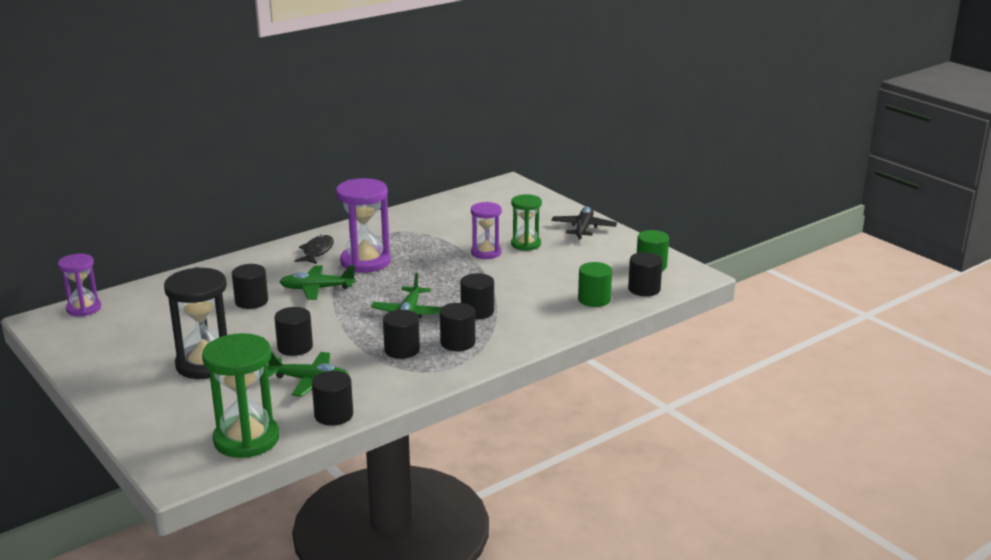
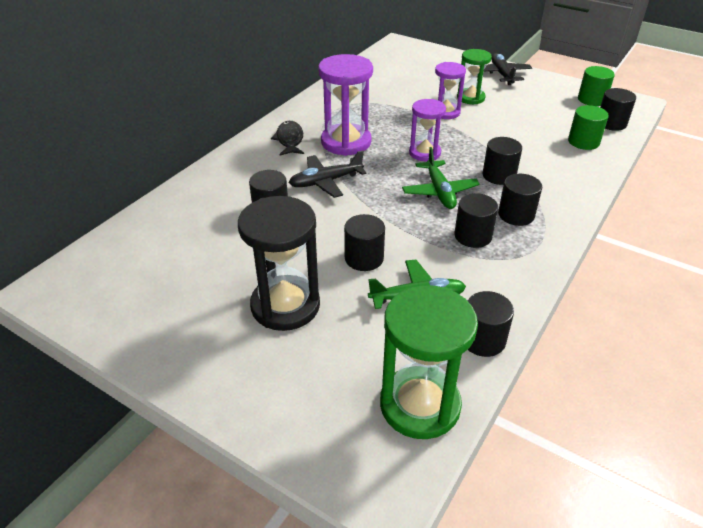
camera: 20 degrees left, 15 degrees up
(84, 308) = (85, 261): purple hourglass -> purple hourglass (424, 153)
(317, 289) = (325, 182): green plane -> black plane

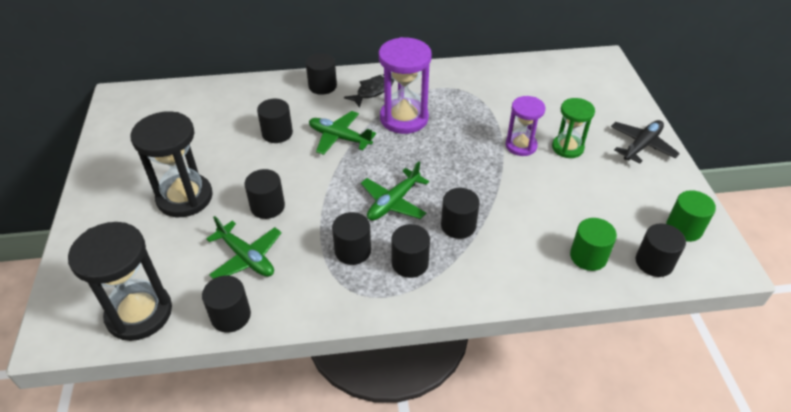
camera: 50 degrees right, 5 degrees up
(243, 160) = (322, 86): none -> black cylinder
(325, 182) = (339, 138): black plane -> green plane
(420, 405) = (139, 313): green hourglass -> black hourglass
(424, 153) = (440, 166): purple hourglass -> none

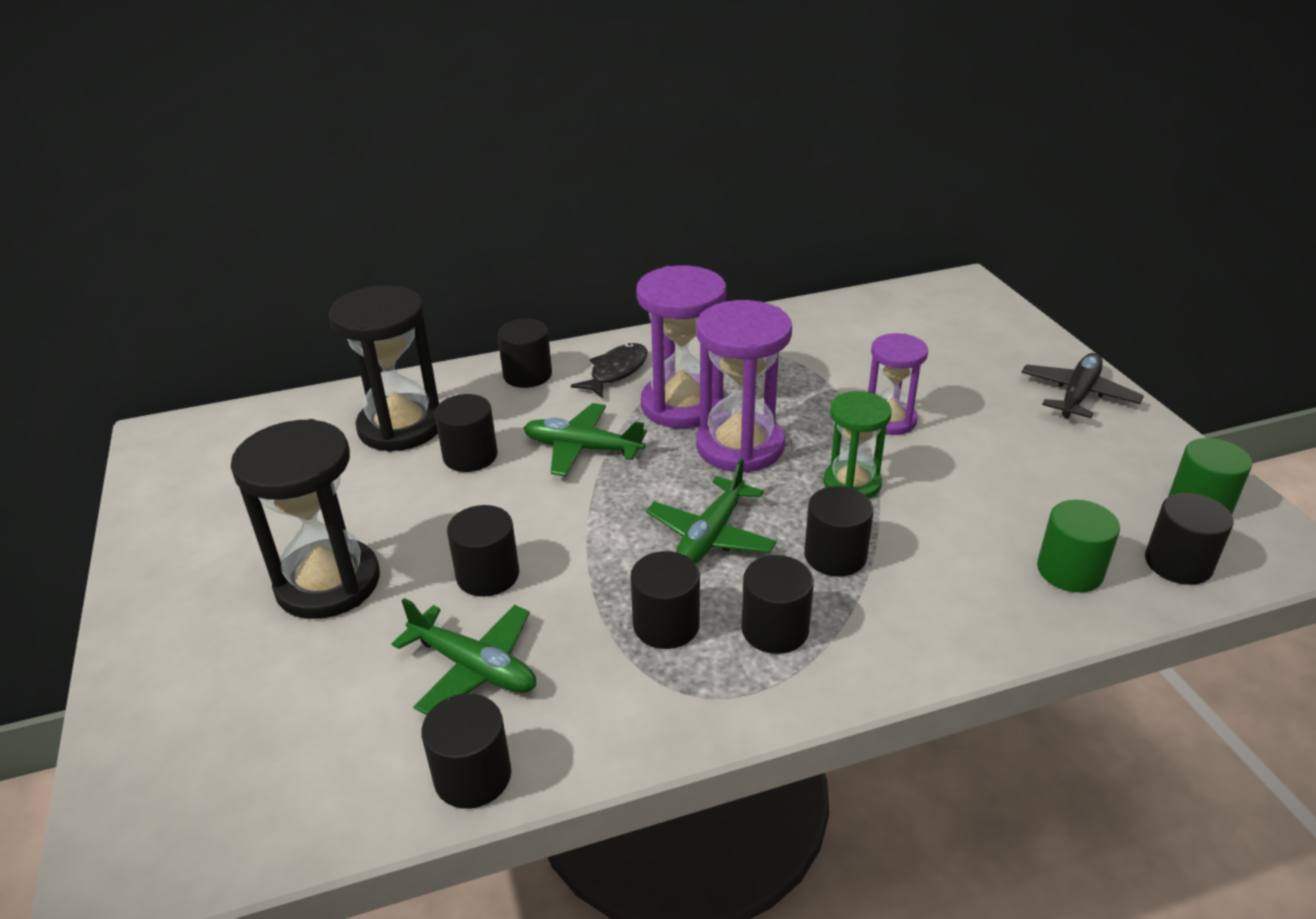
camera: 10 degrees left, 10 degrees down
(139, 313) = (288, 803): black hourglass -> black hourglass (401, 427)
(428, 149) = (740, 446): none -> purple hourglass
(567, 148) = (965, 413): green hourglass -> green hourglass (852, 483)

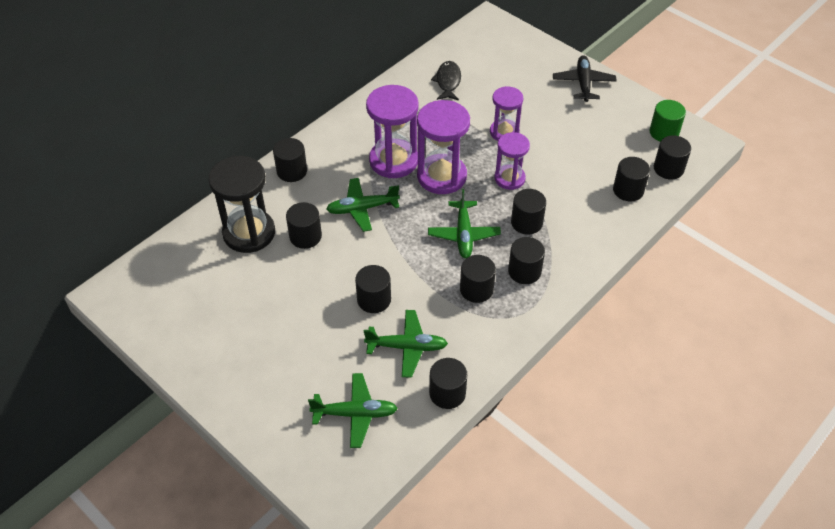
camera: 30 degrees left, 15 degrees up
(296, 738) = (355, 414): none -> green plane
(328, 583) = (297, 337): black hourglass -> none
(616, 371) = (340, 151): black fish -> black fish (448, 81)
(852, 483) = (509, 178): green hourglass -> purple hourglass
(1070, 571) = (628, 190): green cylinder -> black cylinder

